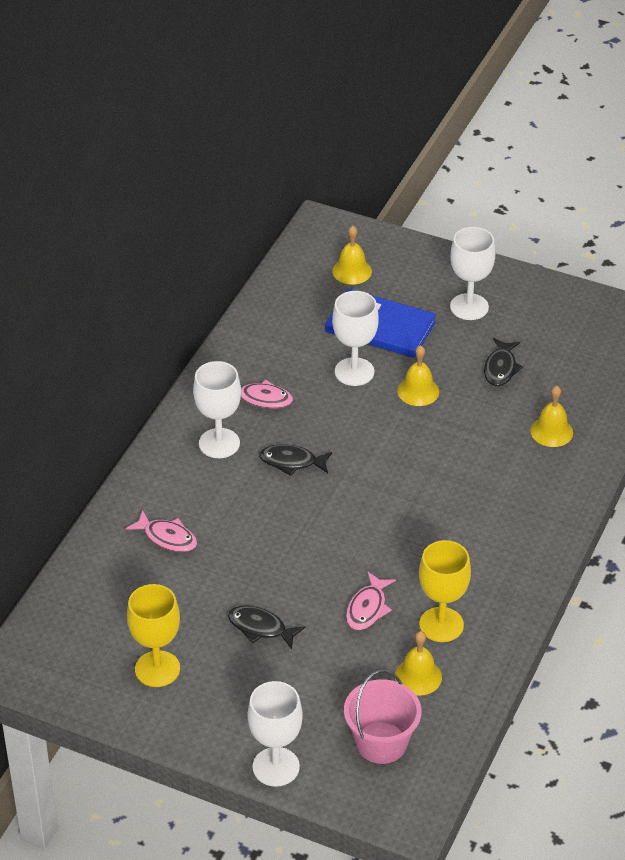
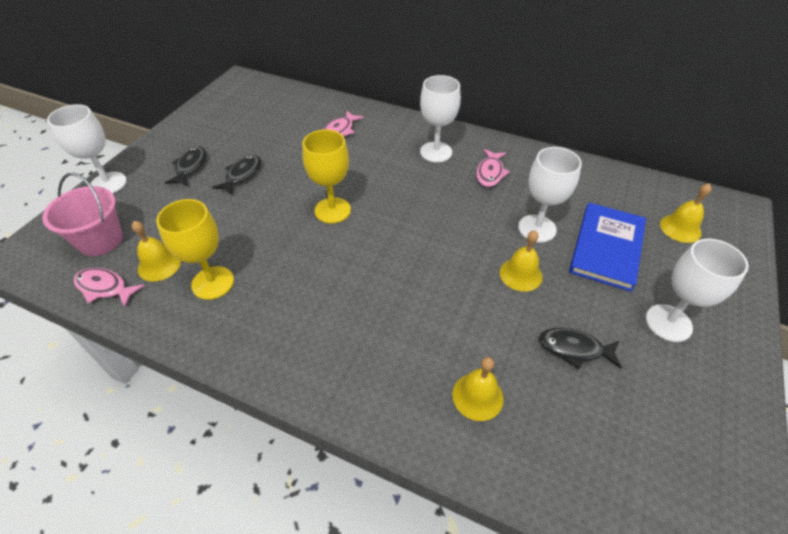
camera: 90 degrees right, 5 degrees up
(157, 669) = (220, 130): yellow goblet -> yellow goblet (332, 210)
(291, 462) = (417, 190): black fish -> black fish (190, 167)
(368, 608) = (245, 234): pink fish -> pink fish (105, 288)

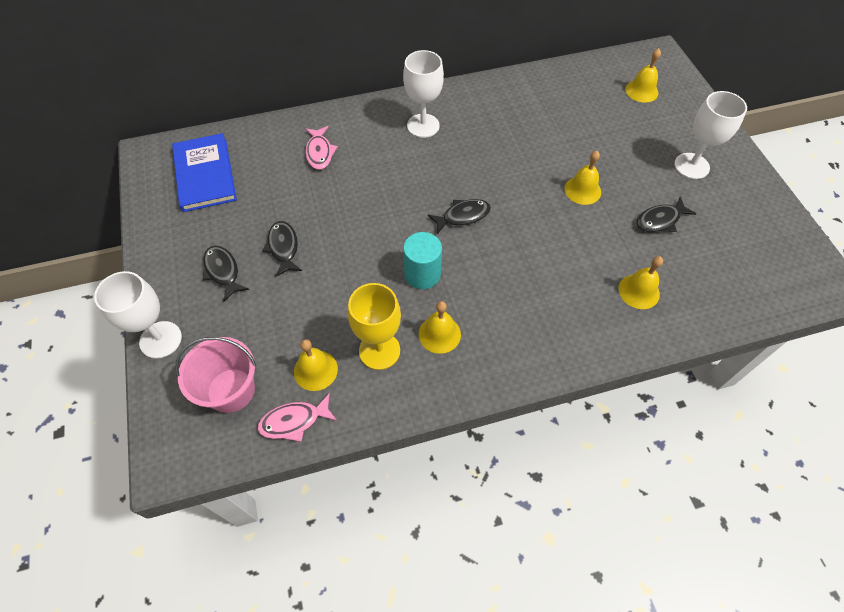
camera: 40 degrees left, 10 degrees up
(266, 303) = (439, 334): none -> yellow bell
(308, 251) = (422, 274): none -> turquoise cylinder
(332, 210) = (400, 228): yellow goblet -> none
(390, 230) = (462, 216): none -> black fish
(490, 173) = (483, 120): pink fish -> none
(537, 228) = (559, 147): white goblet -> none
(606, 247) = (613, 134): blue book -> blue book (205, 174)

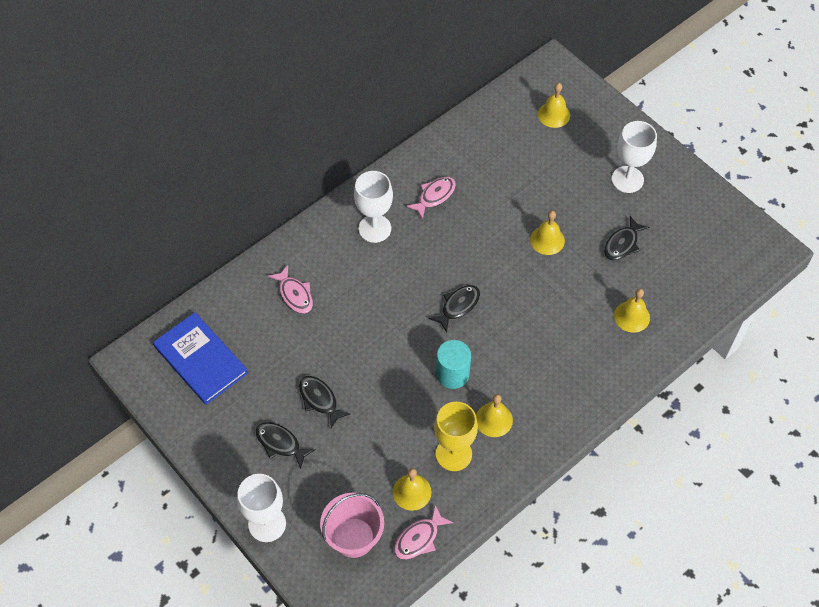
camera: 25 degrees left, 0 degrees up
(493, 118) = (434, 196): none -> pink fish

